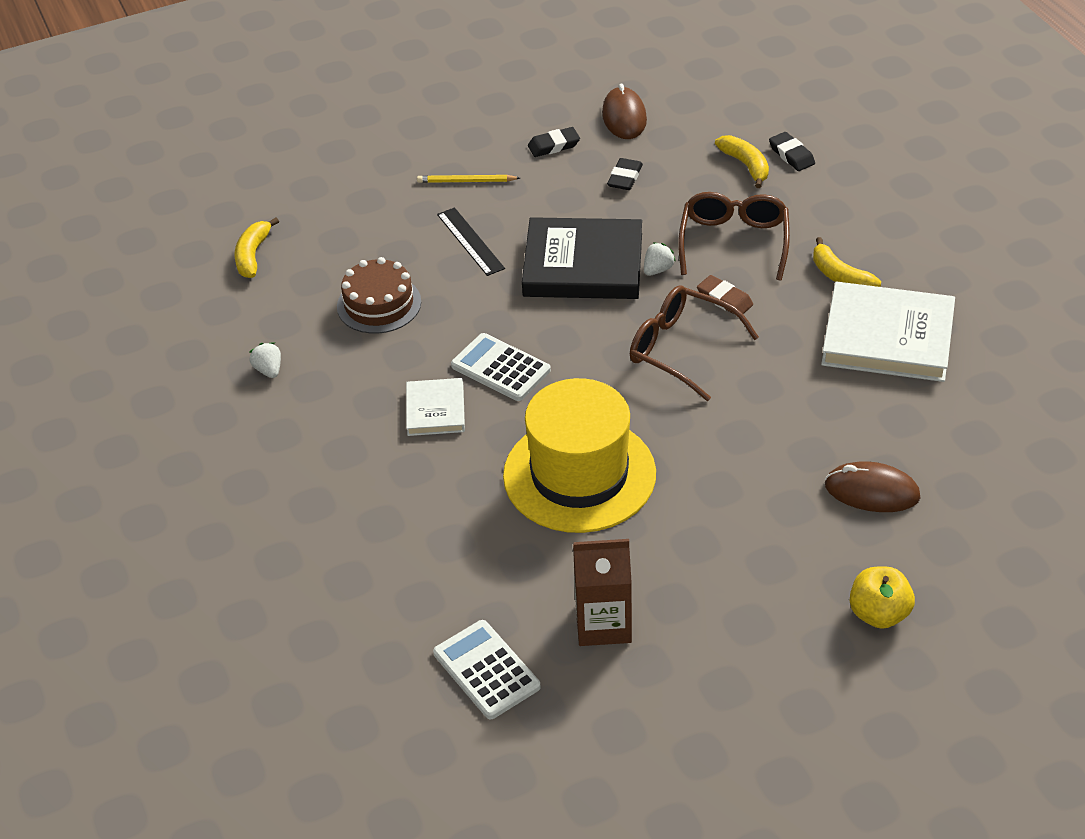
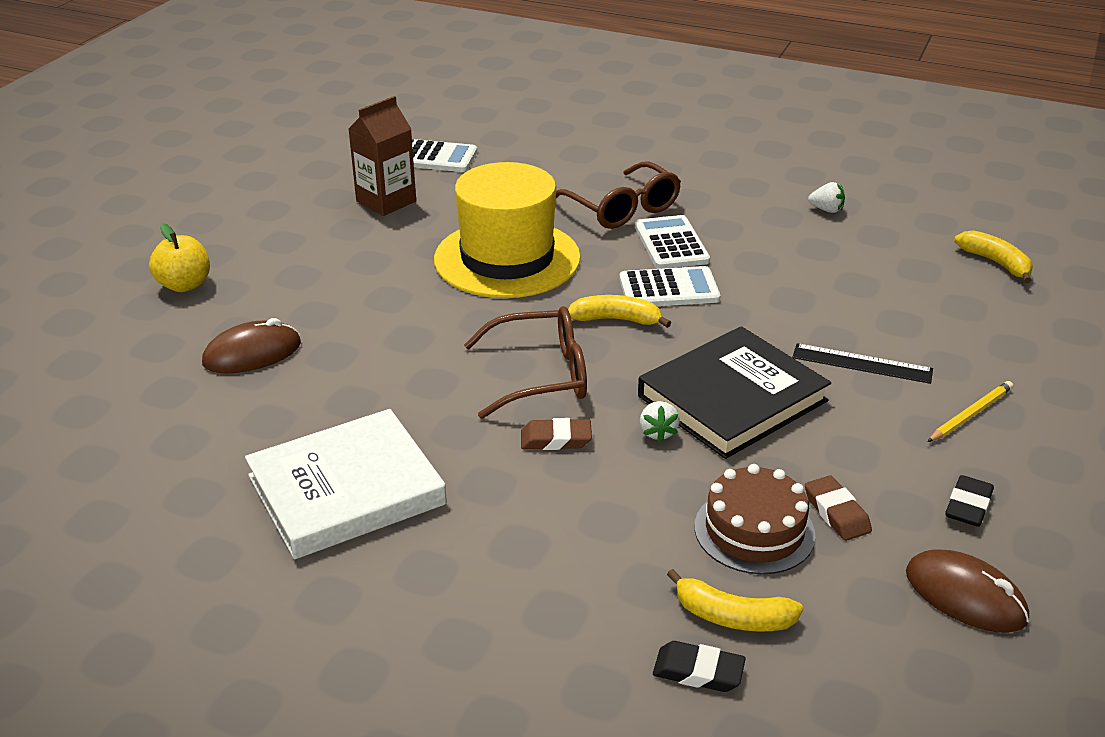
camera: 135 degrees right, 10 degrees down
(379, 304) = (837, 281): brown cake -> brown cake (754, 530)
(435, 410) = (671, 244): white book -> white calculator
(625, 178) = (836, 513): black eraser -> brown eraser
(734, 242) = (621, 505): brown glasses -> brown glasses (622, 209)
(840, 276) = (461, 531): yellow banana -> yellow banana (616, 319)

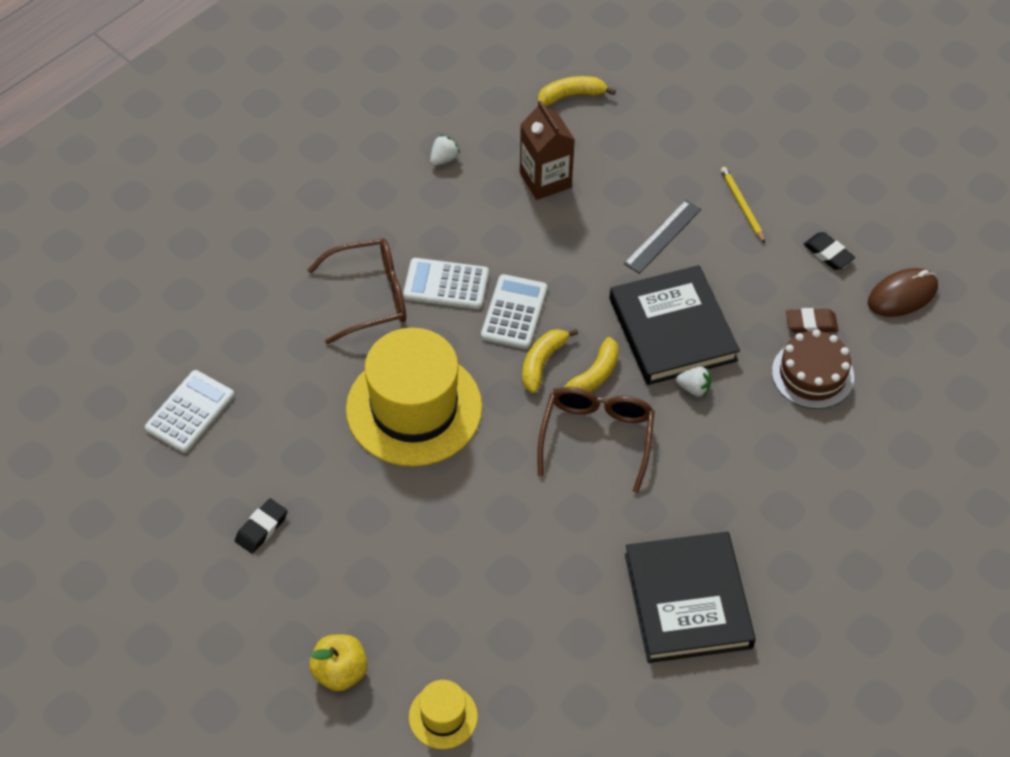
camera: 70 degrees left, 20 degrees up
(147, 352) = (443, 716): none -> yellow hat
(252, 353) = (480, 634): brown mouse -> none
(346, 490) = (688, 600): white book -> black book
(386, 201) = (261, 474): brown carton -> brown carton (545, 180)
(556, 439) = (678, 452): brown eraser -> none
(698, 671) = (920, 451): black eraser -> black eraser (261, 528)
(732, 616) = (883, 417): yellow banana -> yellow banana (593, 376)

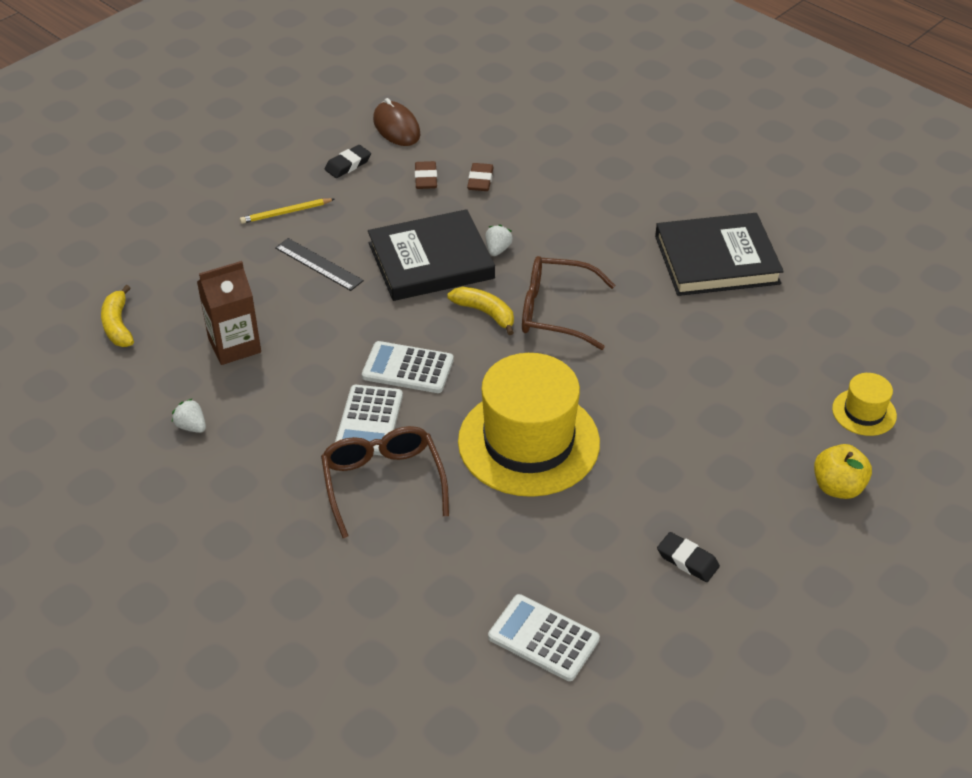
camera: 90 degrees left, 10 degrees down
(542, 363) = (470, 348): yellow banana -> none
(812, 374) = (480, 180): brown cake -> brown eraser

